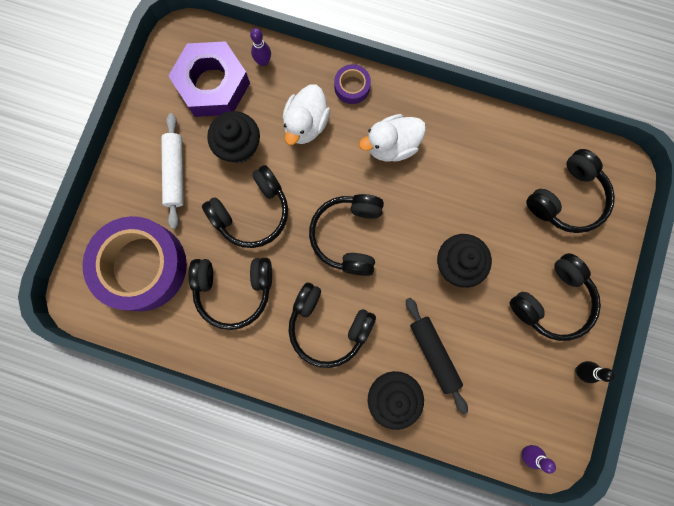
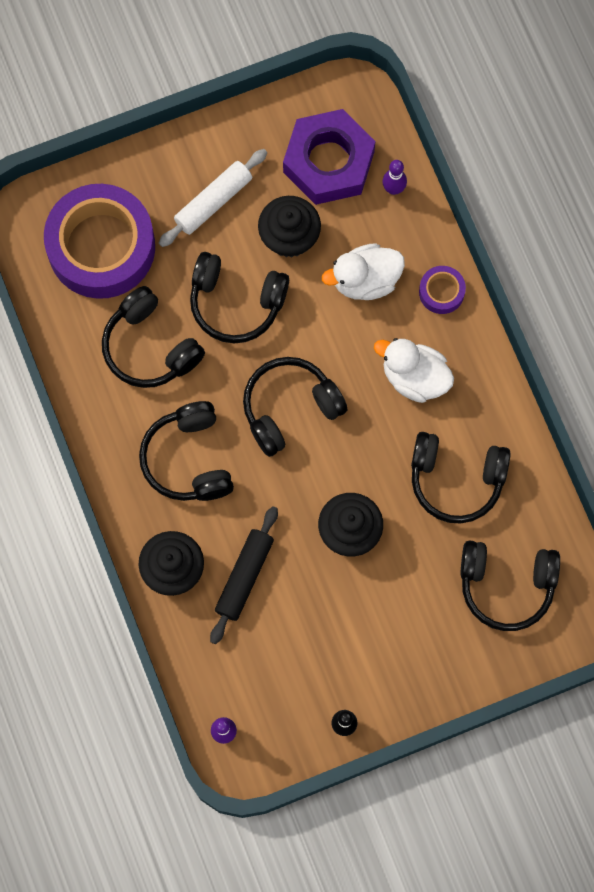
camera: 50 degrees right, 5 degrees down
(552, 301) = (390, 648): black headphones -> black headphones (456, 479)

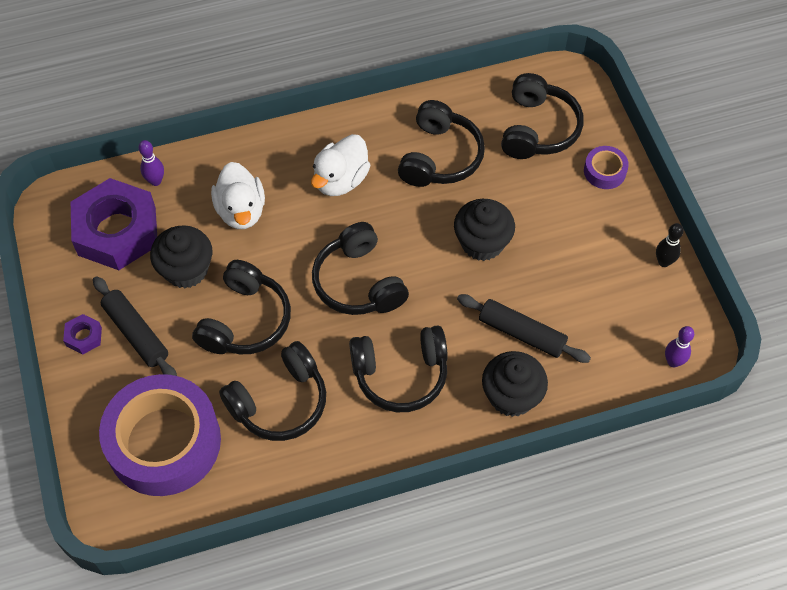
camera: 85 degrees left, 15 degrees down
(206, 154) = (84, 336): none -> purple nut
(213, 201) = (136, 333): white rolling pin -> black rolling pin
(441, 292) = (262, 152): purple tape -> purple tape (604, 171)

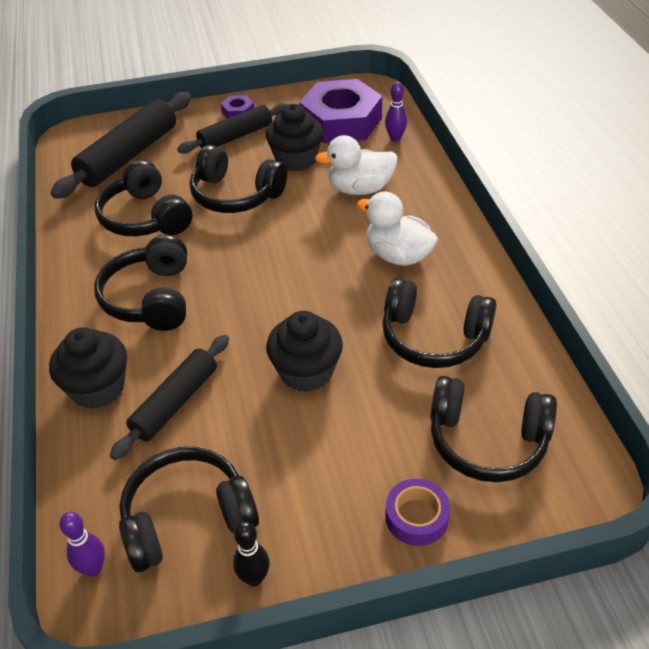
camera: 95 degrees right, 15 degrees down
(164, 442) = (129, 155): purple tape -> black rolling pin
(358, 282) = (266, 268): black headphones -> black headphones (187, 518)

